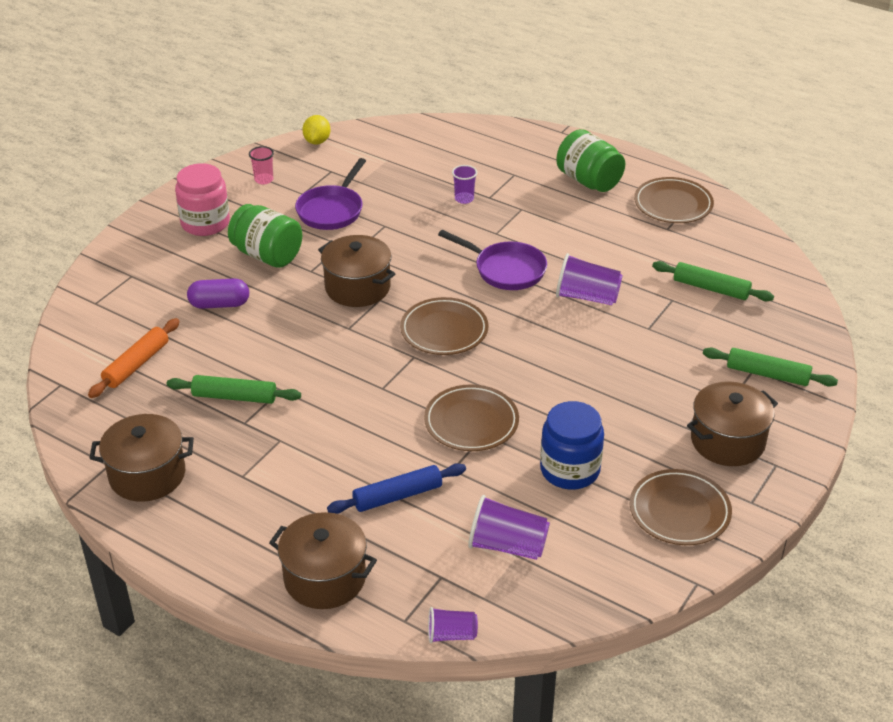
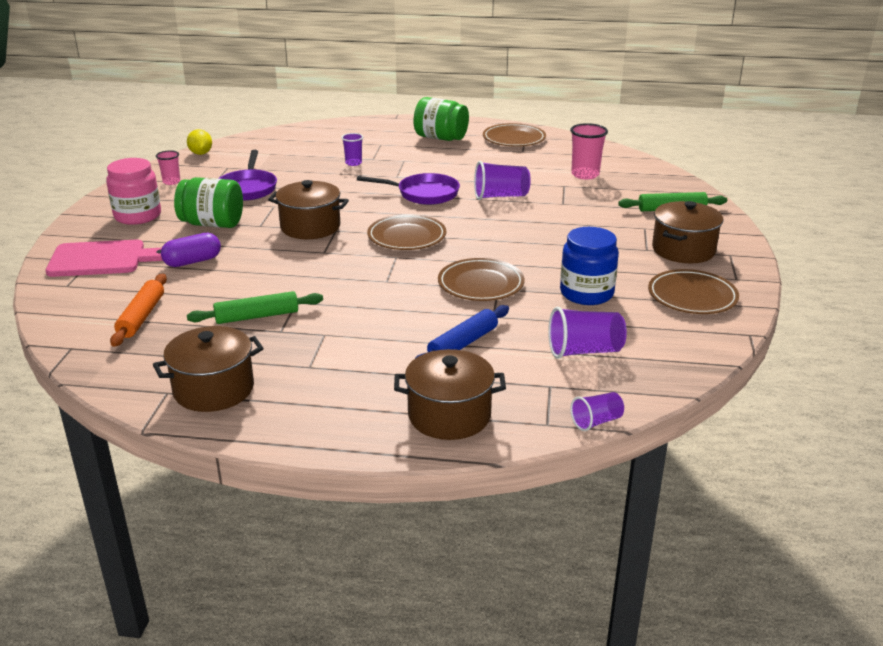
camera: 25 degrees left, 10 degrees down
(142, 276) = (102, 259): none -> pink cutting board
(711, 288) = (585, 174): green rolling pin -> pink cup

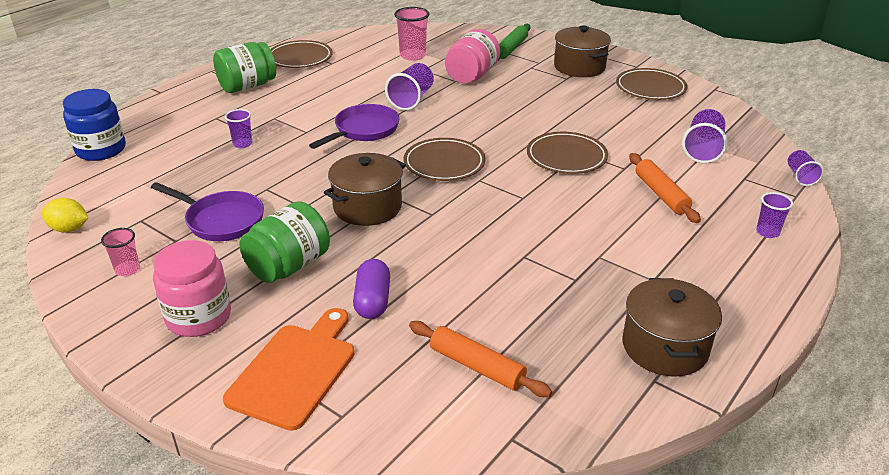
camera: 60 degrees left, 5 degrees up
(102, 259) = (295, 371): pink cutting board -> orange cutting board
(257, 316) = (536, 286): green rolling pin -> none
(449, 415) = (767, 232): brown pot -> purple cup
(463, 344) = (661, 194): blue rolling pin -> orange rolling pin
(583, 207) = (472, 76): none -> pink jar
(586, 293) = (617, 121): blue jar -> blue jar (101, 150)

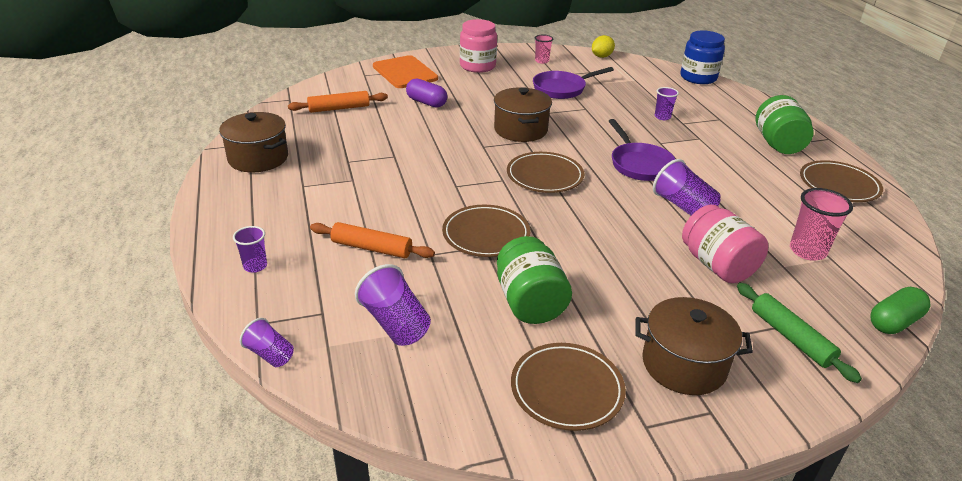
camera: 125 degrees right, 0 degrees up
(289, 266) = (490, 93): green jar -> green jar (530, 302)
(455, 30) = (894, 322): none -> green capsule

